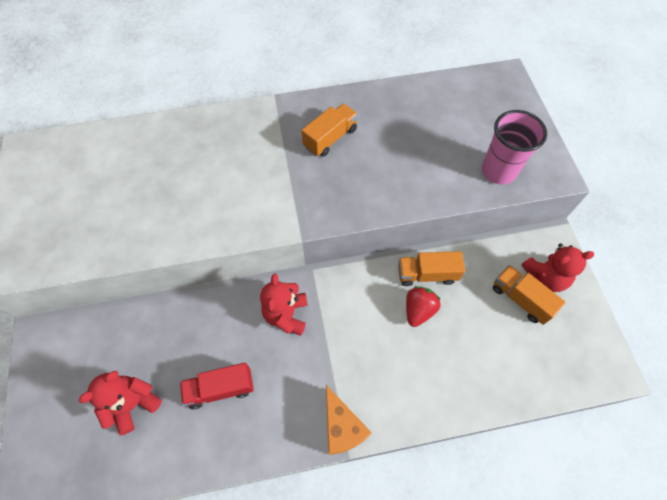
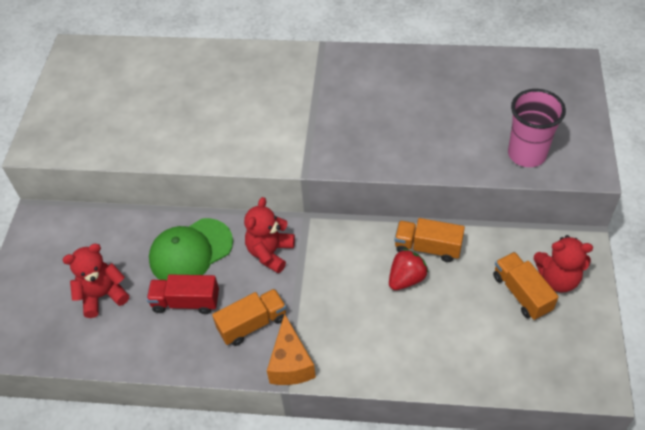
camera: 20 degrees right, 10 degrees down
(209, 332) = (190, 251): none -> green cap
(330, 138) = (361, 91): orange truck -> orange truck (252, 324)

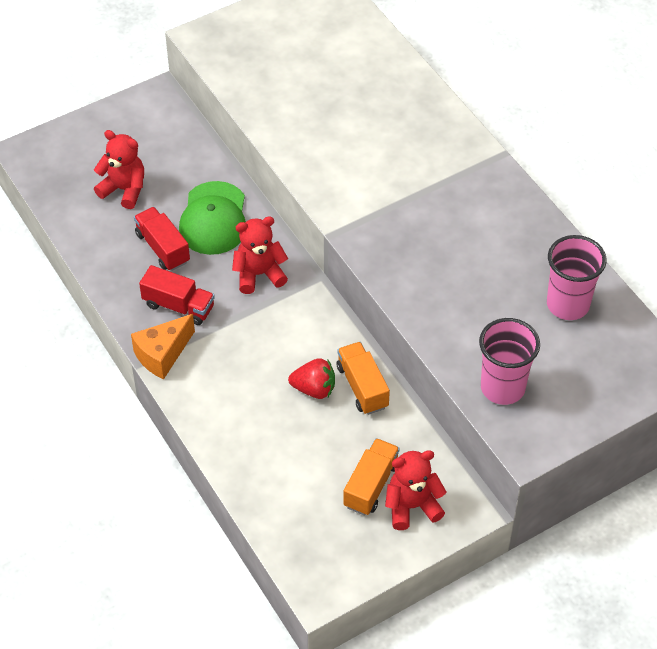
camera: 50 degrees right, 0 degrees up
(190, 251) = (213, 219): green cap -> green cap turned 105 degrees counterclockwise
(252, 324) = (178, 306): orange truck -> red truck
(480, 82) = (568, 304): none -> pink cup
(557, 278) = (412, 506): red teddy bear -> red teddy bear turned 105 degrees clockwise

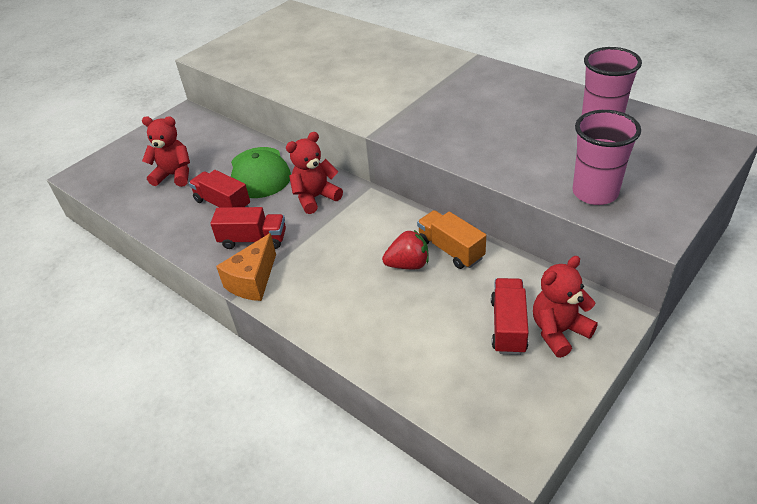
camera: 15 degrees left, 10 degrees down
(371, 485) = (508, 326): orange truck -> red truck

